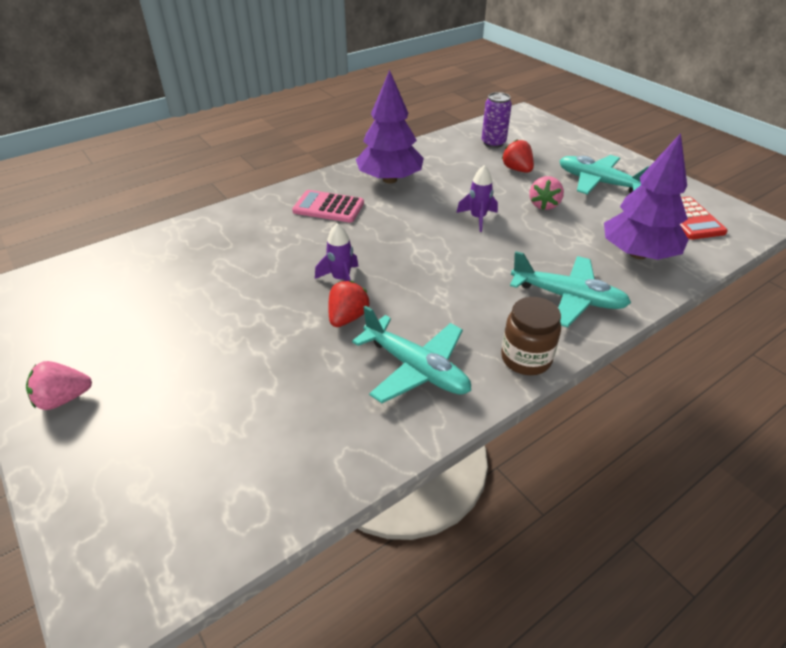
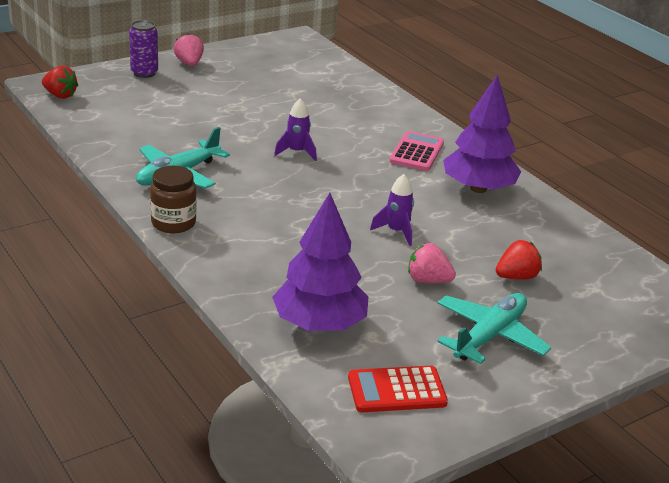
camera: 90 degrees right, 10 degrees down
(347, 317) = (245, 152): red strawberry -> red strawberry (60, 95)
(493, 143) = (591, 271): purple can -> purple can (144, 73)
(568, 298) = (249, 260): turquoise plane -> none

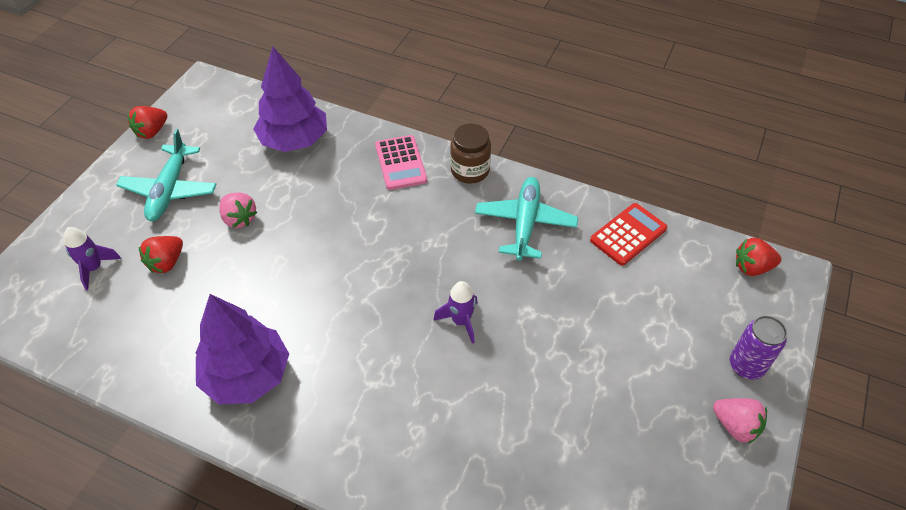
camera: 150 degrees right, 20 degrees up
(396, 232) = (294, 260): purple rocket -> purple rocket (94, 268)
(396, 390) = (216, 120): red calculator -> red calculator (628, 234)
(416, 152) = (344, 404): pink calculator -> pink calculator (400, 163)
(428, 280) = (239, 219): pink strawberry -> pink strawberry turned 60 degrees clockwise
(487, 413) = (152, 132): none -> red strawberry

